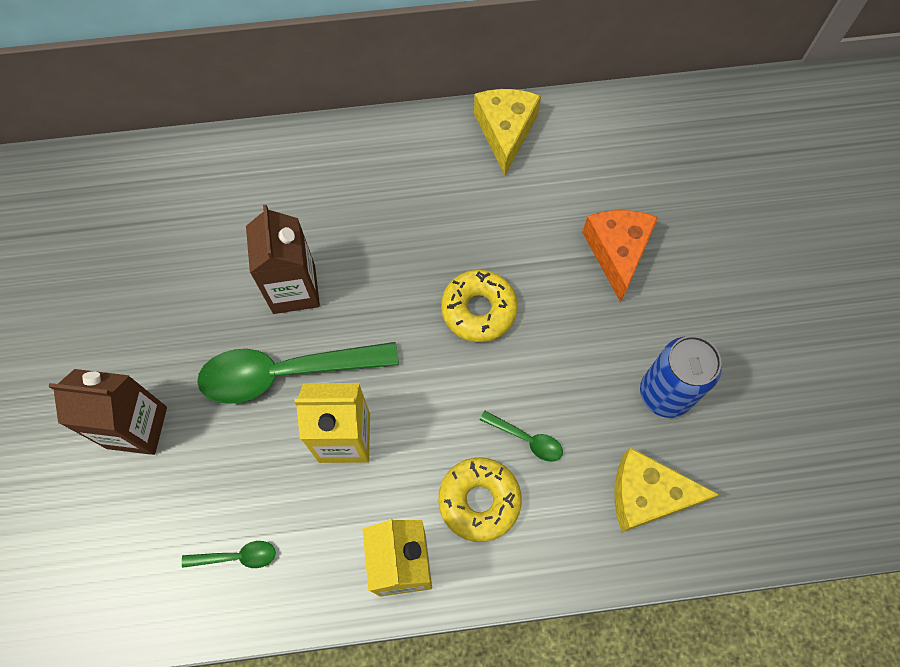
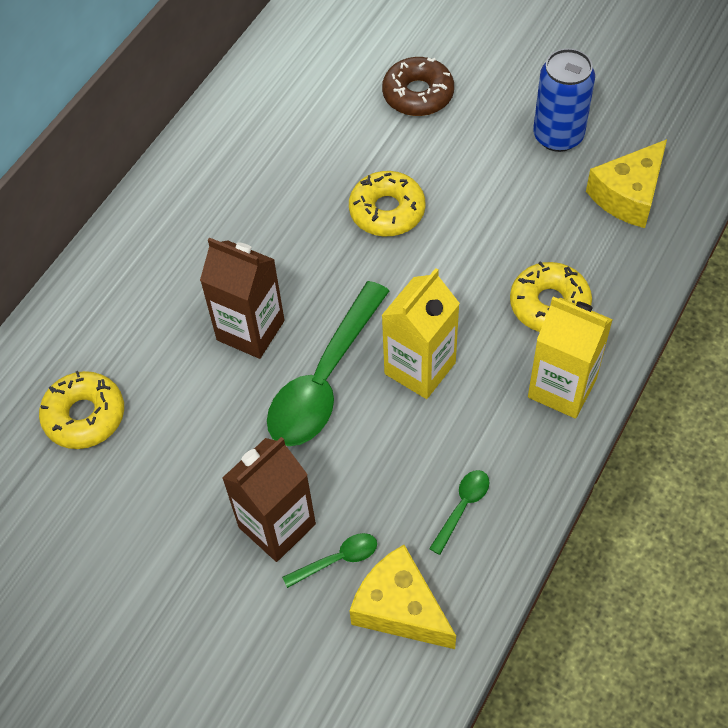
camera: 50 degrees left, 10 degrees down
(146, 232) = (84, 416): none -> yellow donut
(505, 132) = (244, 100): yellow cheese -> yellow cheese (400, 608)
(526, 439) = (523, 244): green spoon -> green spoon (337, 560)
(617, 252) = (418, 94): orange cheese -> brown donut

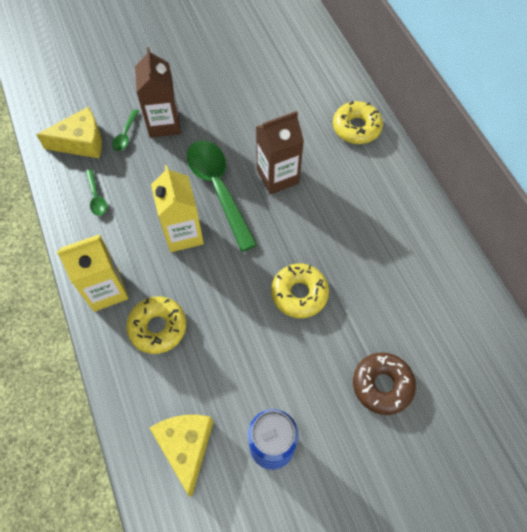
camera: 125 degrees right, 5 degrees up
(84, 416) = (290, 88): yellow donut -> yellow donut (356, 128)

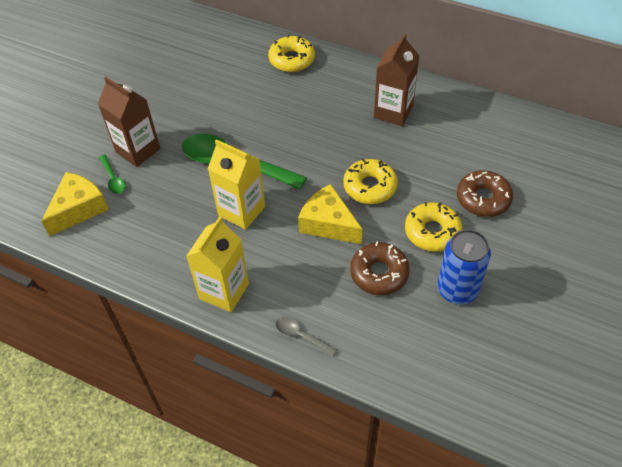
camera: 40 degrees left, 10 degrees down
(96, 197) = (139, 237): green spoon -> none
(119, 375) = (301, 336): none -> grey spoon
(158, 327) = (294, 283): yellow donut -> yellow donut (432, 232)
(186, 447) = (402, 338): yellow cheese -> yellow cheese (328, 224)
(227, 376) = (379, 273): none -> brown donut
(277, 177) = (270, 126): brown carton -> brown carton (393, 112)

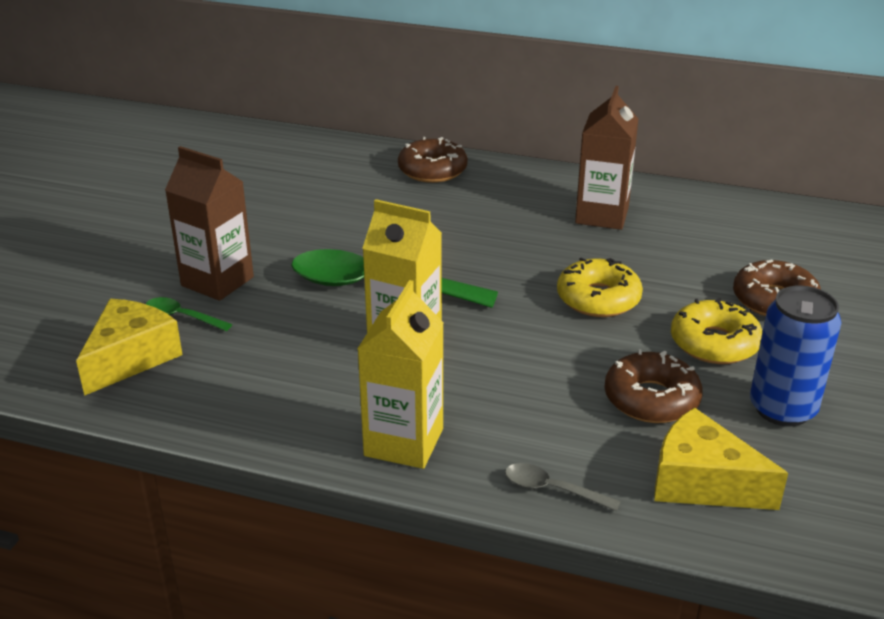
camera: 10 degrees left, 20 degrees down
(113, 178) = (182, 317): green spoon -> green spoon turned 150 degrees clockwise
(292, 60) = (432, 170): yellow donut -> brown donut
(328, 224) = (549, 346): yellow cheese -> yellow cheese (702, 482)

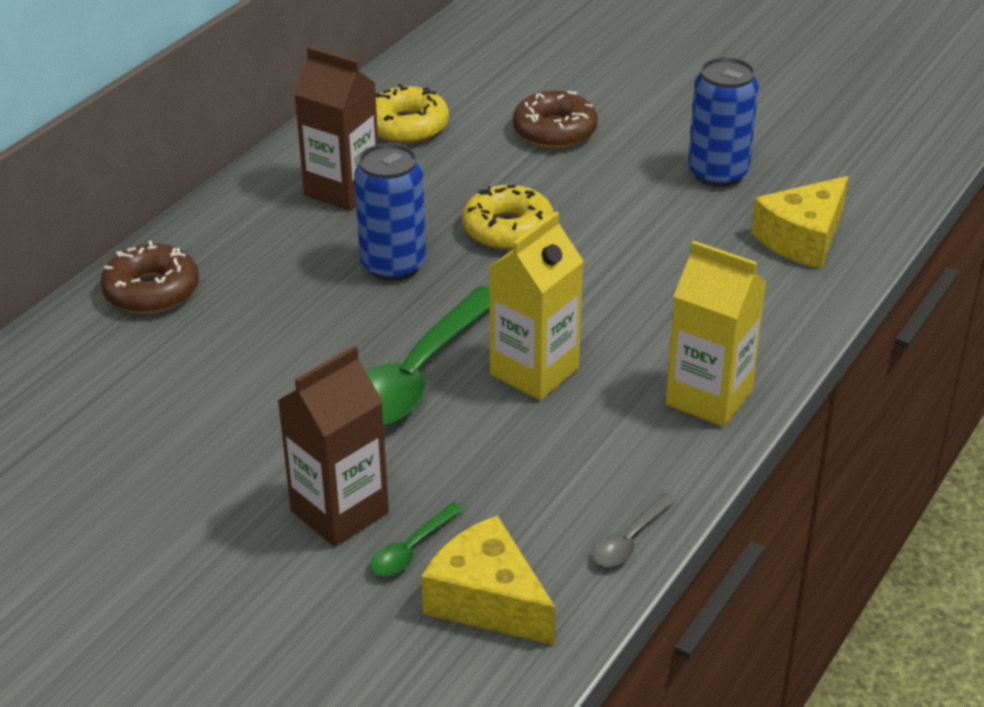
camera: 75 degrees left, 5 degrees up
(514, 254) = (393, 265): none -> blue can
(553, 490) = (796, 319): grey spoon -> grey spoon (630, 539)
(651, 399) = (684, 237): brown donut -> none
(714, 343) = (611, 181): yellow donut -> yellow donut (407, 126)

